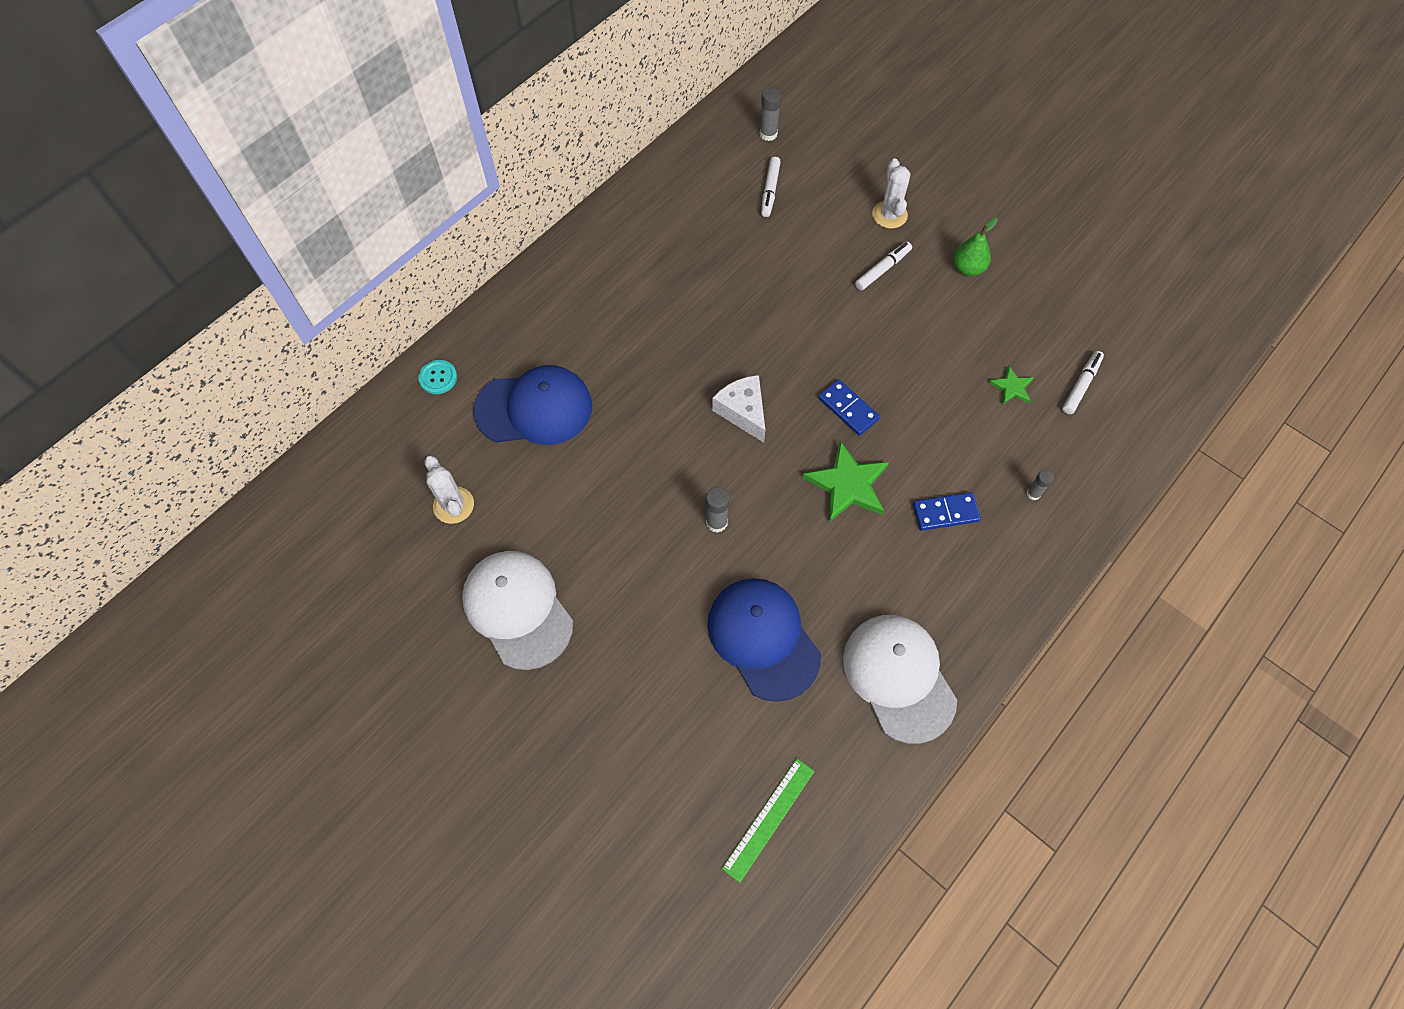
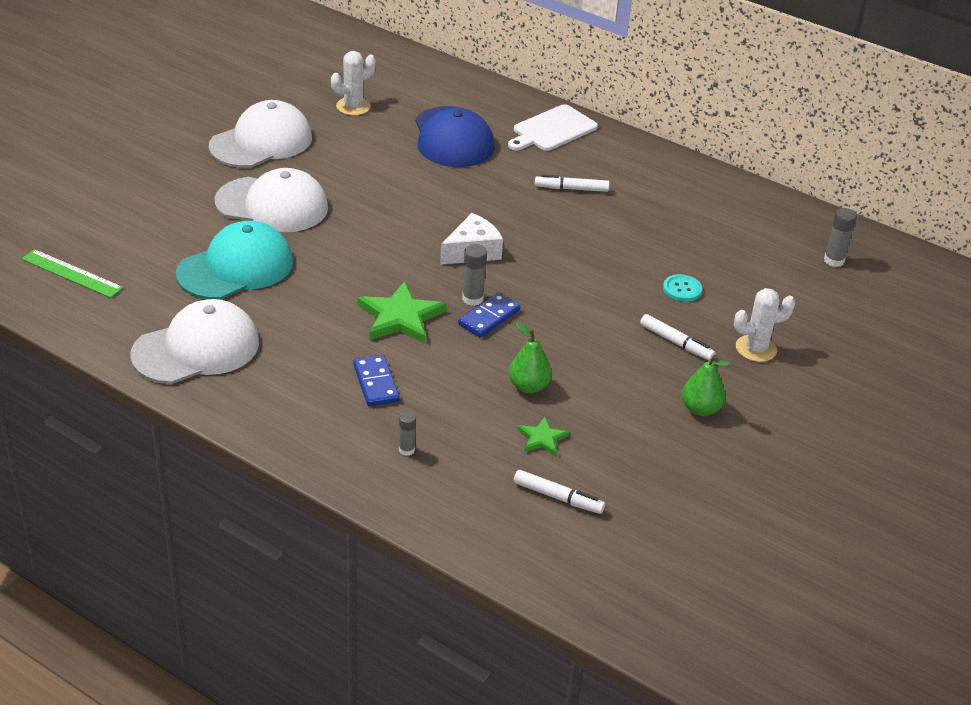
camera: 80 degrees right, 25 degrees down
(438, 378) = (474, 90): turquoise button -> turquoise button (682, 289)
(530, 314) = (552, 130): none -> white cutting board
(649, 599) = (272, 205): none -> white cap
(716, 522) = (350, 239): grey glue stick -> grey glue stick (472, 299)
(763, 638) = (236, 267): blue cap -> turquoise cap
(770, 191) = (754, 263): white marker -> white marker (571, 189)
(944, 389) = (528, 386): none -> green pear

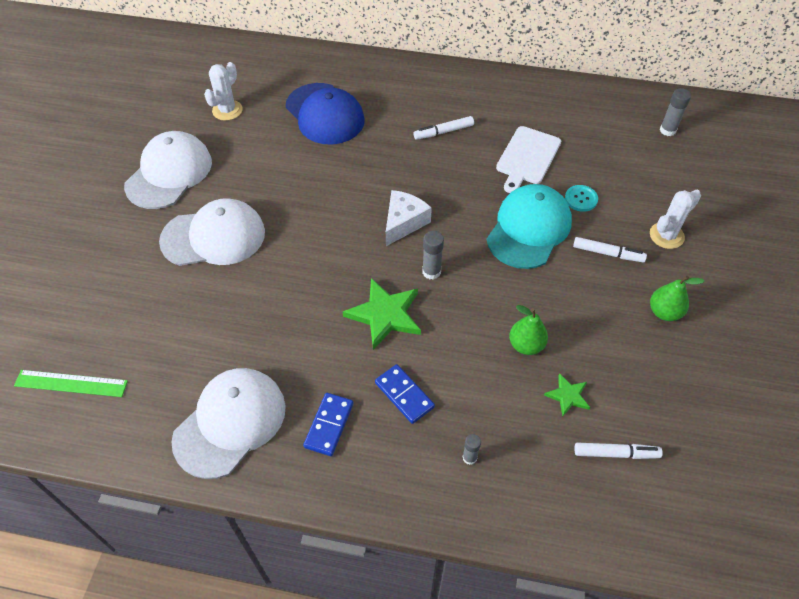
camera: 20 degrees left, 15 degrees up
(236, 267) = (218, 317): turquoise cap -> turquoise cap (529, 229)
(489, 317) = (455, 286): blue domino -> blue domino (329, 425)
(552, 130) = (396, 80): white cutting board -> white cutting board (527, 157)

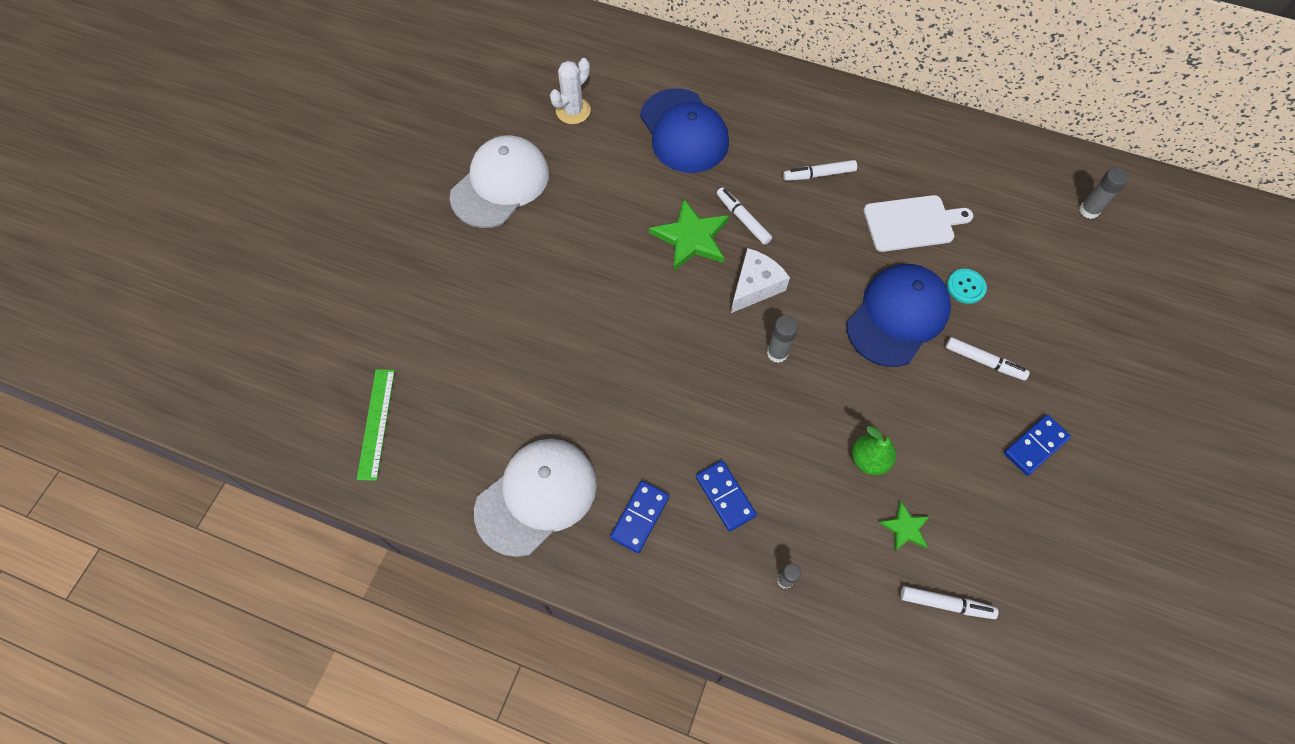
camera: 10 degrees right, 10 degrees up
(71, 383) = (376, 423): green ruler -> green ruler turned 75 degrees clockwise
(214, 237) = (541, 272): white cap -> none
(385, 173) = (743, 219): none -> white marker
(385, 315) = (718, 397): green star -> green star (691, 237)
(527, 157) = (912, 223): white cutting board -> white cutting board turned 135 degrees counterclockwise
(529, 229) = (898, 316): turquoise cap -> blue cap
(664, 312) = (1035, 445): green pear -> blue domino
(666, 235) = (1058, 349): white cactus -> none

